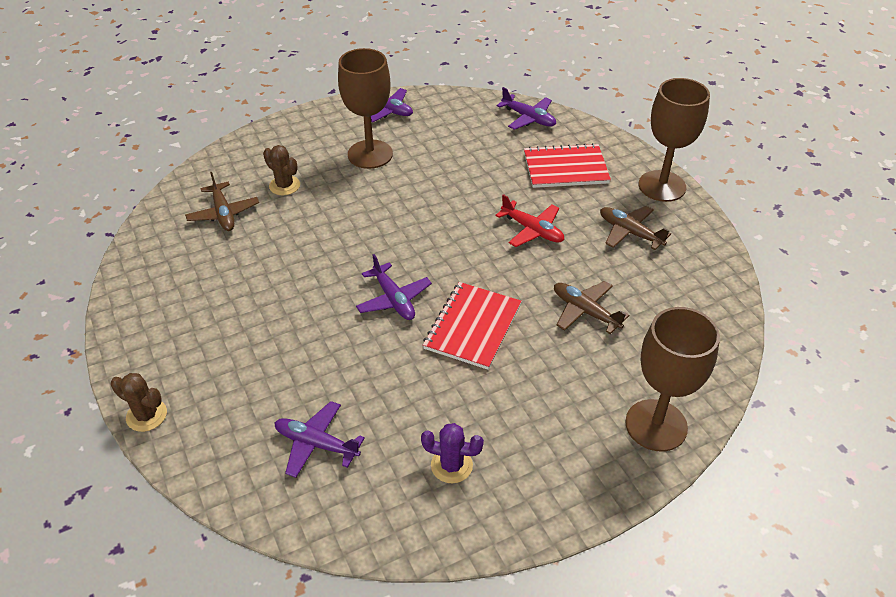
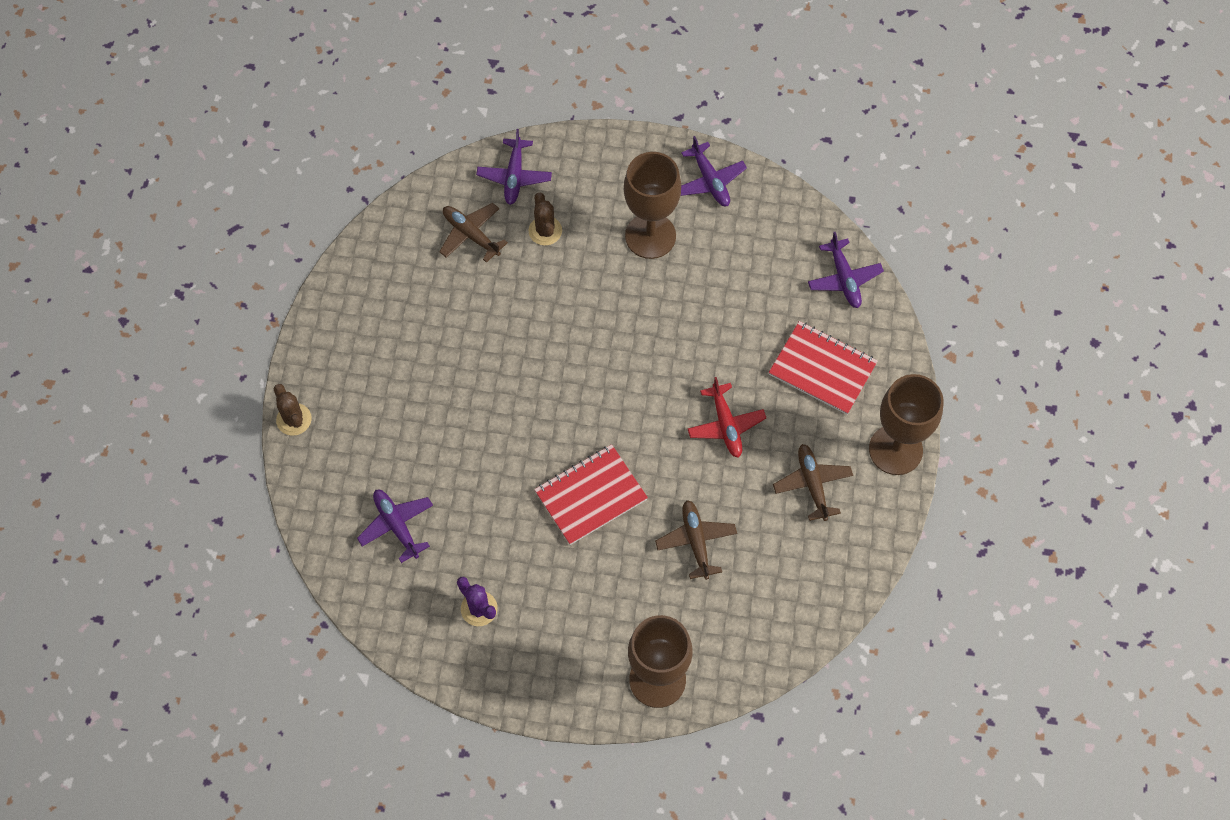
camera: 35 degrees right, 20 degrees up
(223, 213) = (471, 234): brown plane -> brown plane turned 120 degrees clockwise
(393, 299) = (548, 425): purple plane -> purple plane (514, 176)

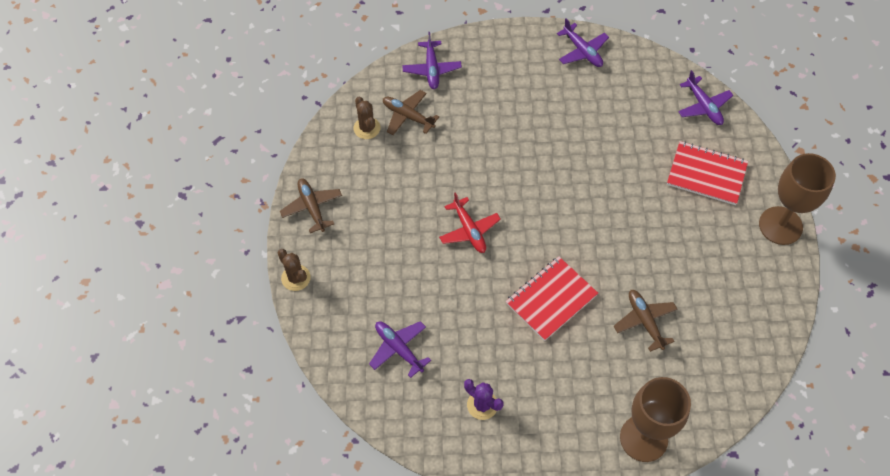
camera: 10 degrees left, 5 degrees down
(545, 231) = (465, 105): brown cactus -> brown cactus (367, 128)
(650, 236) = (547, 97): brown goblet -> none
(726, 425) = (643, 228): red plane -> red plane (469, 230)
(812, 484) = (724, 262): brown plane -> brown plane (312, 207)

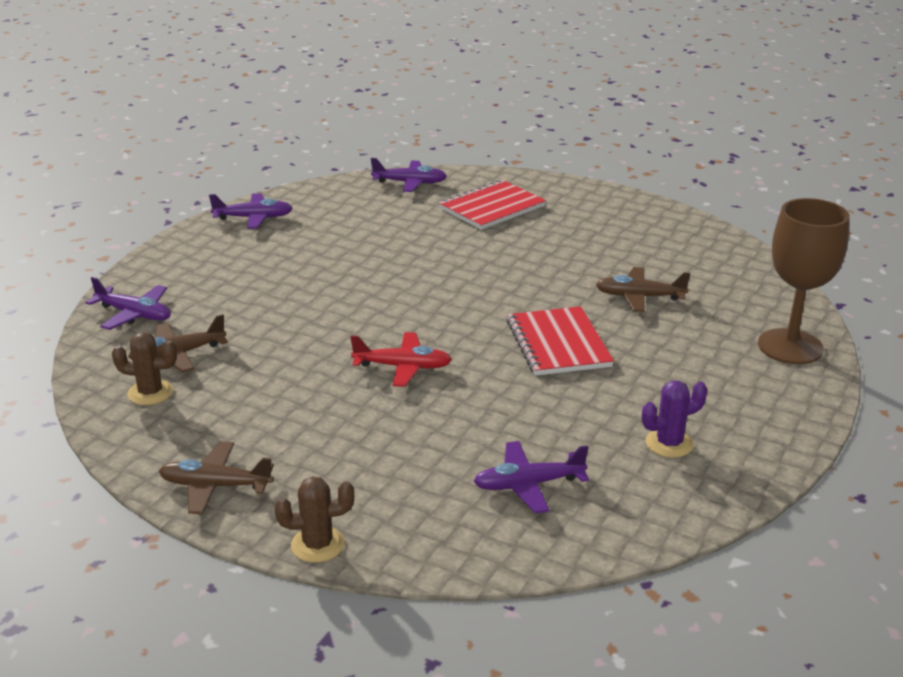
camera: 60 degrees left, 30 degrees down
(780, 225) = (591, 194): brown goblet -> none

